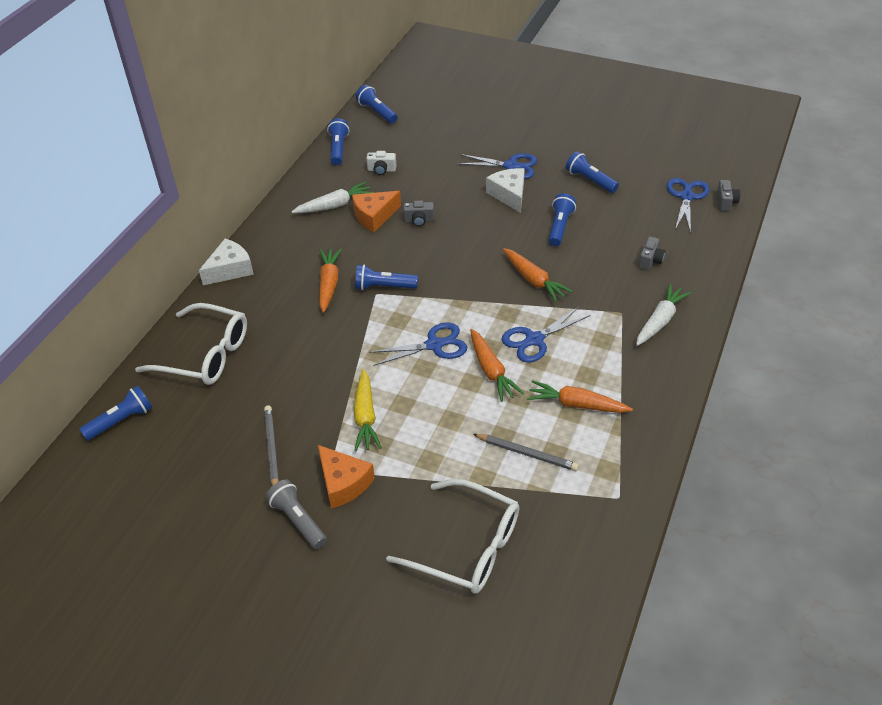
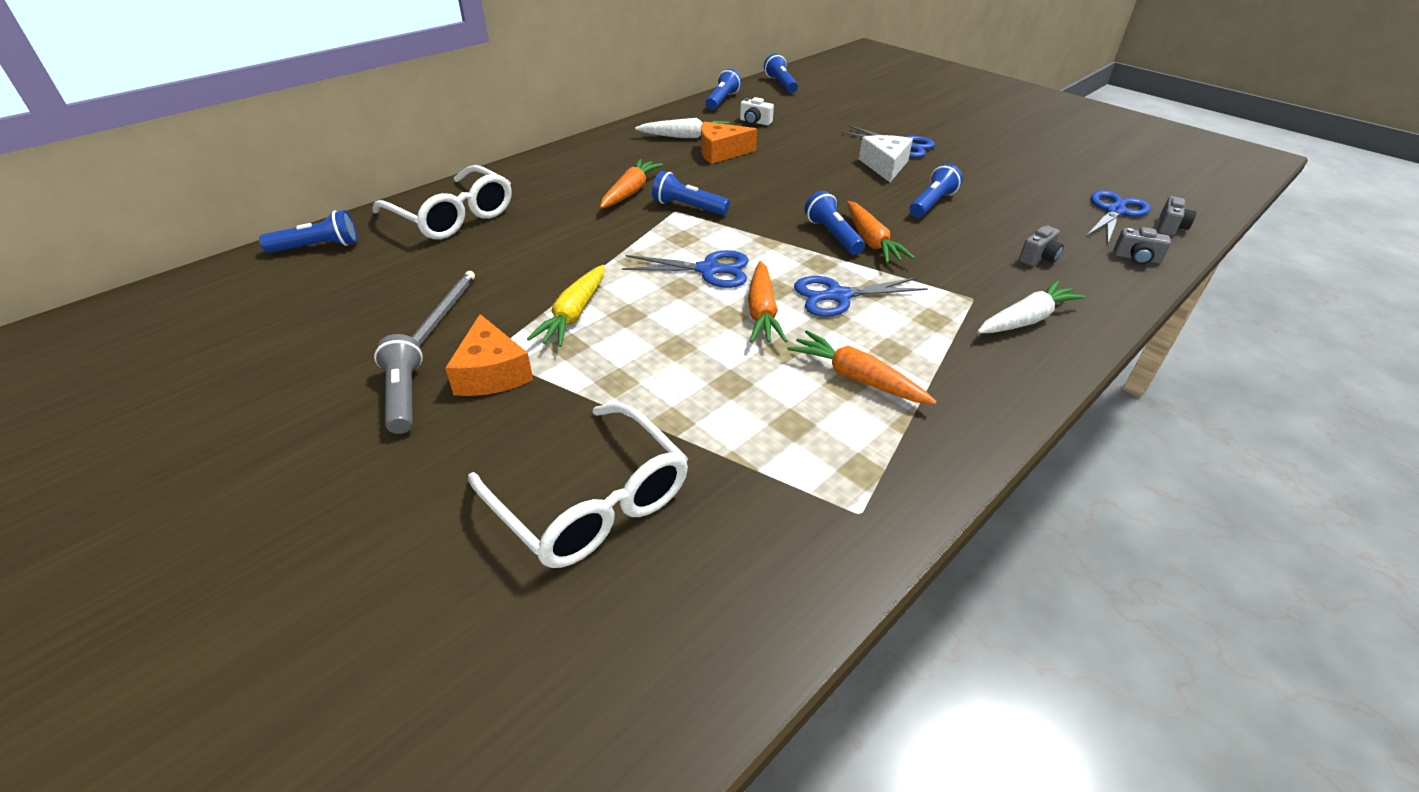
camera: 20 degrees right, 5 degrees down
(230, 269) = (540, 159): white cheese -> none
(419, 220) = (767, 165): grey camera -> grey camera (1136, 258)
(526, 453) = (752, 413): grey pencil -> none
(590, 180) = (991, 174): blue flashlight -> blue flashlight (833, 235)

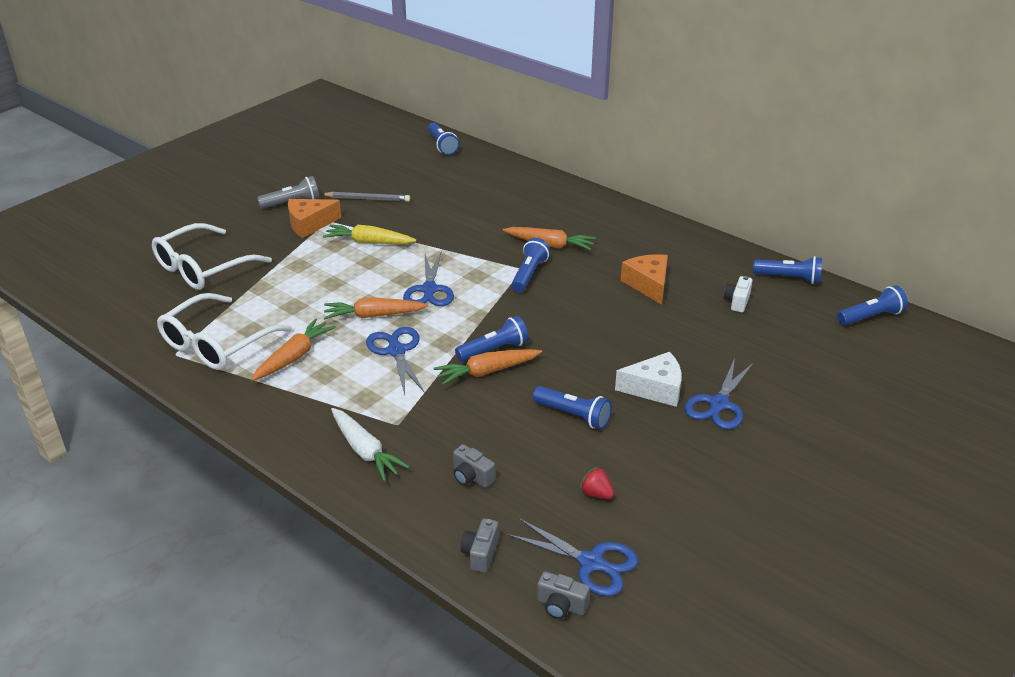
camera: 85 degrees right, 5 degrees down
(452, 216) = (491, 180): white glasses -> white glasses (217, 343)
(686, 137) = (677, 263): white carrot -> none
(1033, 202) = (596, 494): none -> red strawberry

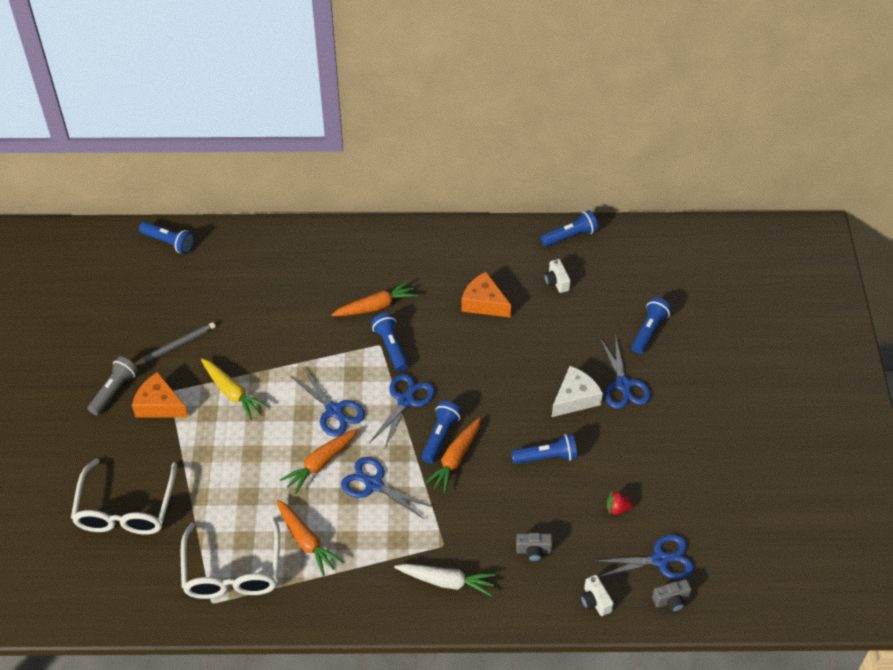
camera: 40 degrees left, 15 degrees up
(294, 357) = (306, 541): orange carrot -> orange carrot turned 150 degrees clockwise
(309, 224) = (159, 405): orange cheese -> orange cheese turned 90 degrees clockwise
(369, 242) = (232, 393): yellow carrot -> yellow carrot turned 105 degrees counterclockwise
(480, 553) = (595, 601): grey camera -> white camera
(496, 312) = (405, 400): none -> blue scissors
(871, 317) = (649, 242): blue flashlight -> blue flashlight (649, 331)

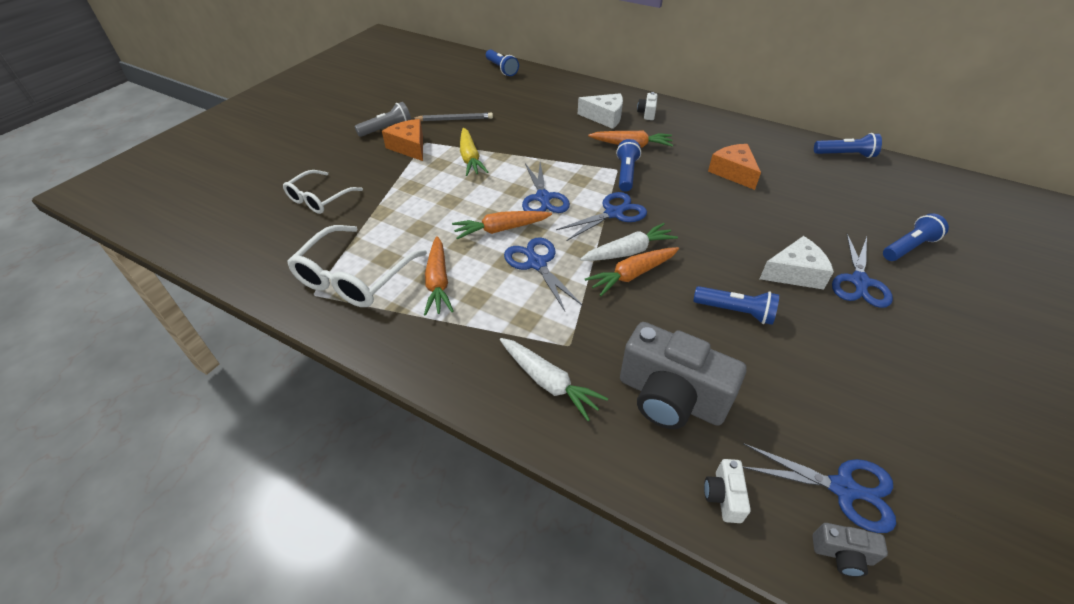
camera: 30 degrees right, 5 degrees down
(126, 508) = (320, 198): white glasses -> white glasses, size x0.66
(328, 276) = (605, 117): none -> white cheese
(440, 437) = (629, 251): blue flashlight -> white carrot
(533, 551) = (670, 397): grey camera -> grey camera, size x2.33
(556, 282) = (816, 180): white camera -> white camera (647, 113)
(617, 508) = (803, 399): red strawberry -> none

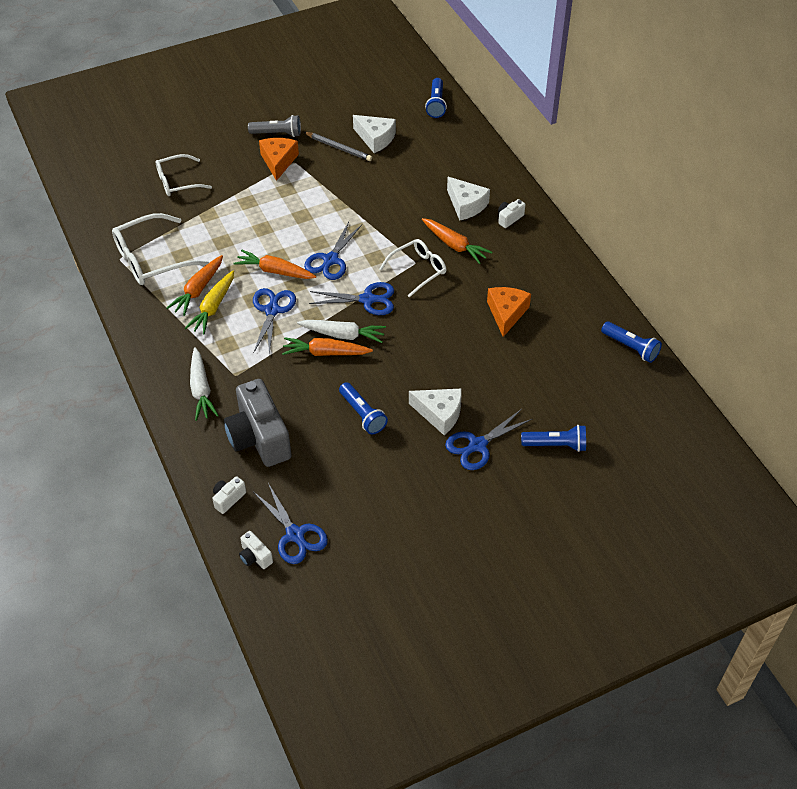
camera: 35 degrees right, 5 degrees up
(470, 158) = (313, 195): yellow carrot -> yellow carrot (213, 307)
(479, 103) = (375, 138): none -> white cheese
(626, 174) = (417, 270): blue flashlight -> white glasses
(842, 554) = (255, 557): grey camera -> white camera

